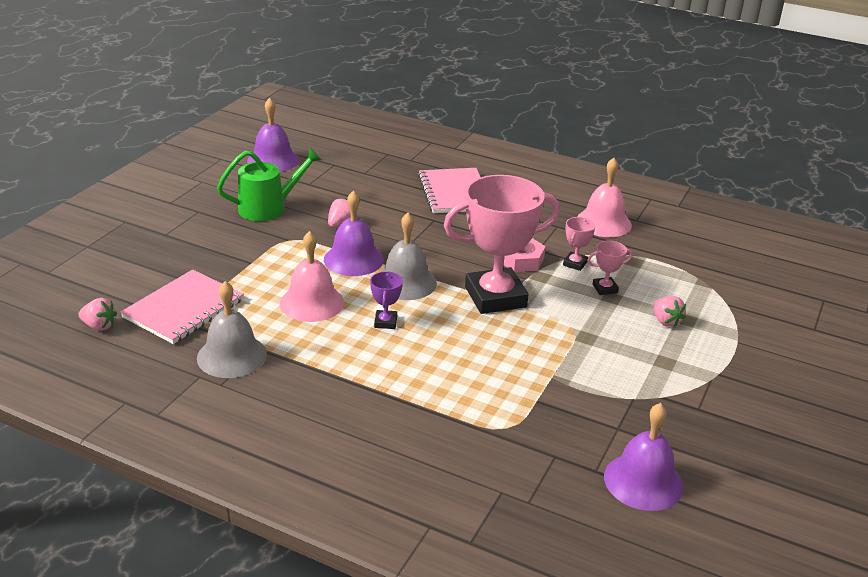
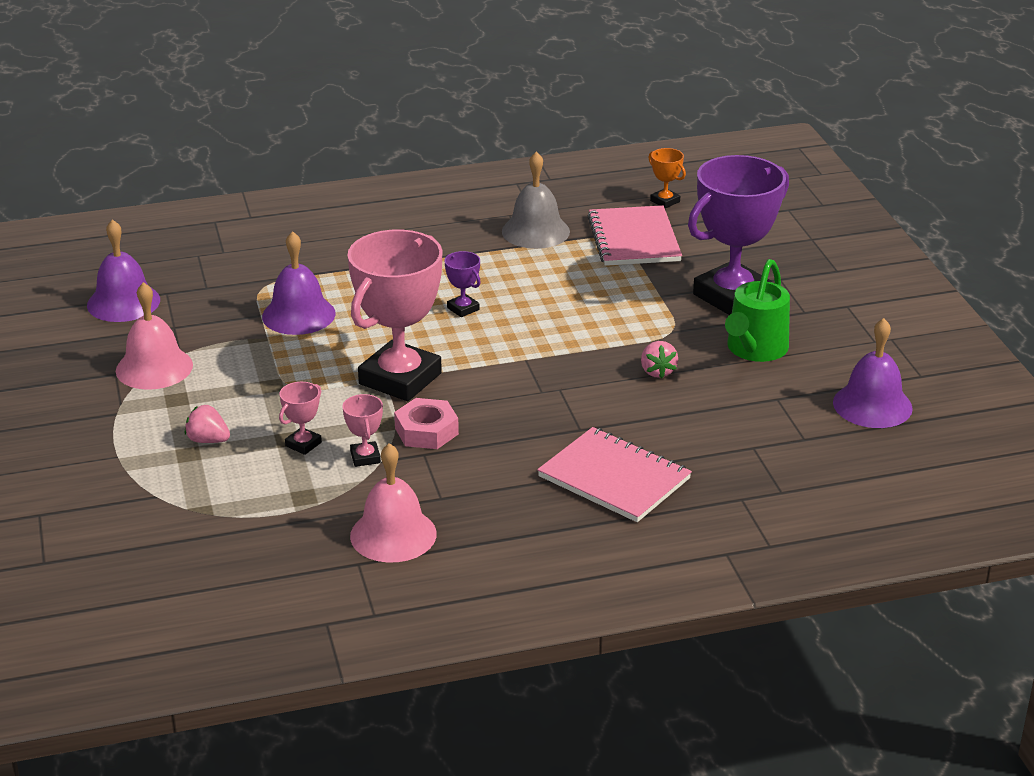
camera: 140 degrees right, 0 degrees up
(99, 326) = (665, 201): pink strawberry -> orange trophy
(214, 239) = (732, 296): none -> purple trophy
(312, 303) = (548, 292): pink bell -> pink bell (154, 368)
(353, 259) = (582, 345): purple bell -> purple bell (298, 315)
(405, 282) = (501, 349): grey bell -> none

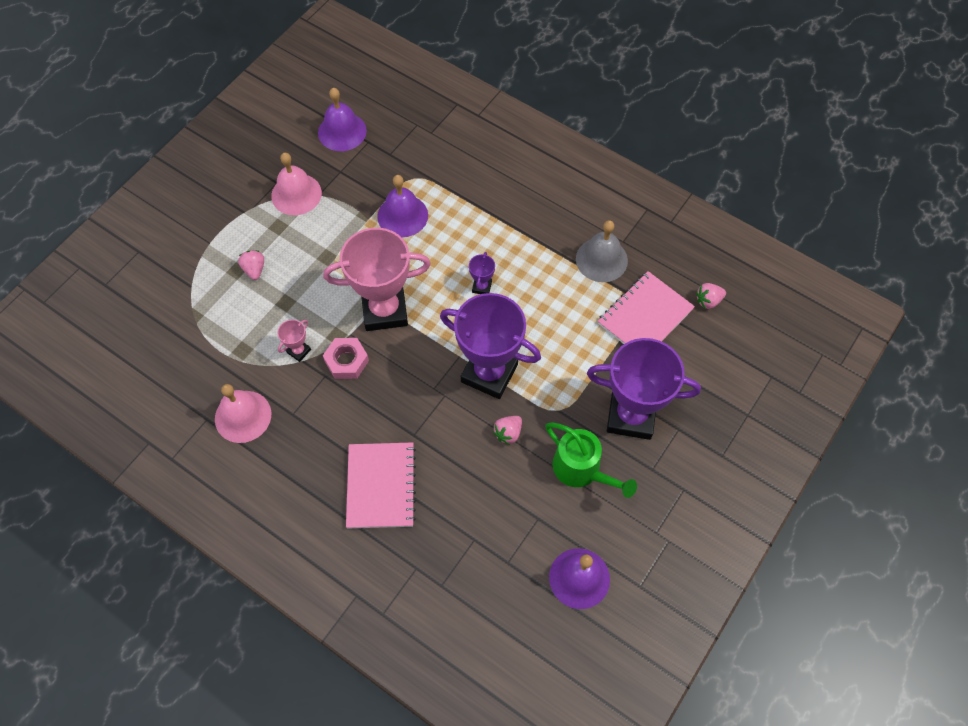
camera: 50 degrees right, 30 degrees up
(303, 444) = (286, 314): pink trophy -> none
(572, 351) = (489, 373): none -> purple trophy
(665, 201) = (708, 301): orange trophy -> pink strawberry
(755, 349) = (581, 469): green watering can -> green watering can turned 120 degrees counterclockwise

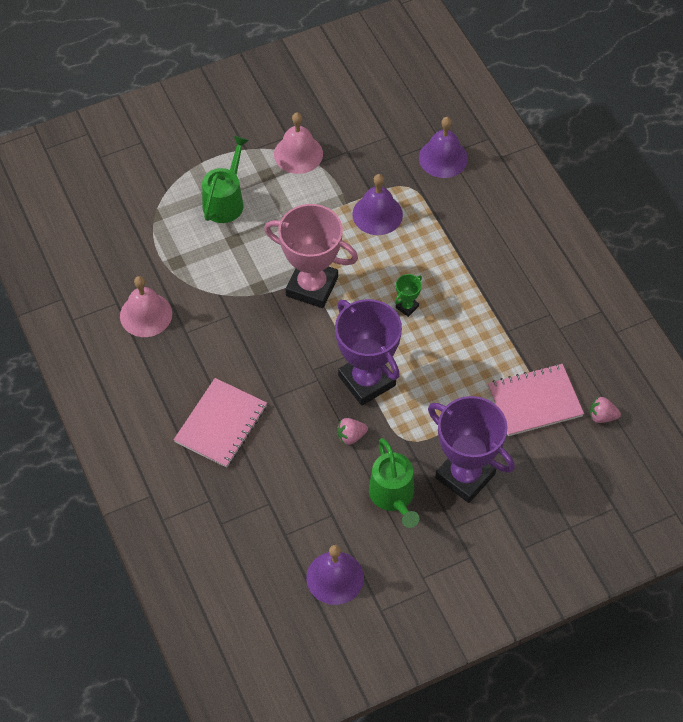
camera: 30 degrees right, 5 degrees down
(254, 269) = (225, 201): pink strawberry -> green watering can
(299, 351) = (221, 285): pink trophy -> none
(342, 131) = (371, 117): purple bell -> purple bell (443, 158)
(346, 361) = (255, 312): pink nut -> none
(482, 287) = (407, 307): purple trophy -> green trophy
(601, 259) = (529, 334): grey bell -> none

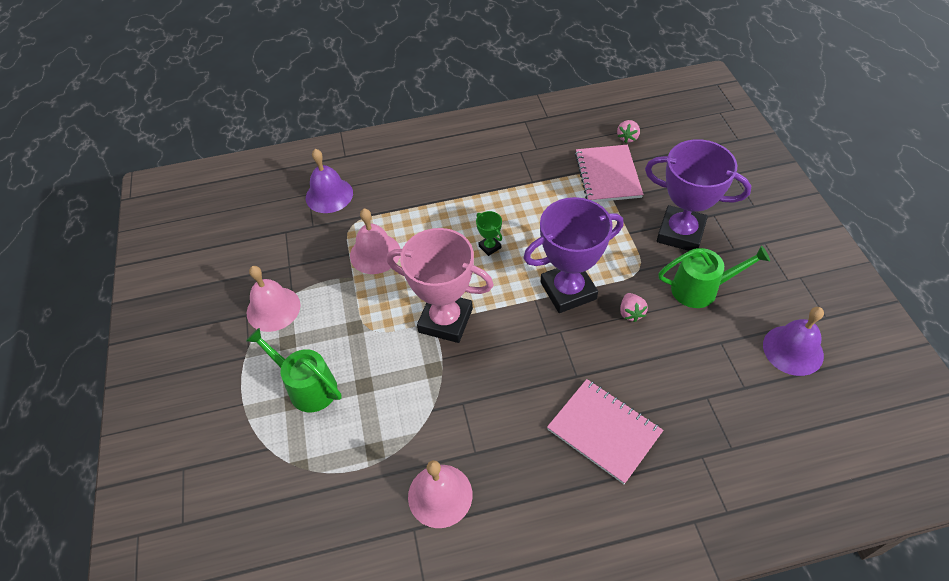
camera: 75 degrees left, 5 degrees down
(312, 286) = (445, 320): pink trophy -> pink trophy turned 75 degrees clockwise
(377, 214) = (375, 253): purple bell -> pink bell
(465, 476) = (680, 233): purple trophy -> purple trophy turned 60 degrees clockwise

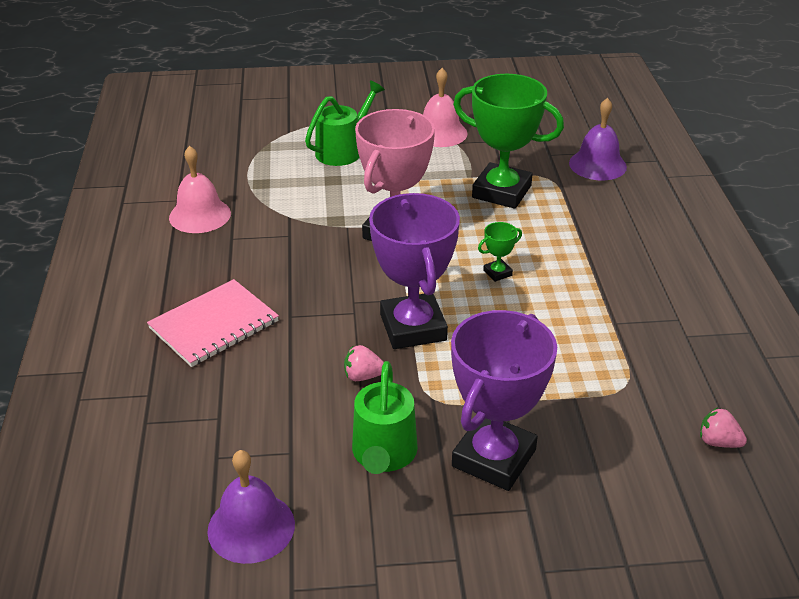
camera: 95 degrees right, 15 degrees down
(375, 253) = (501, 192): pink bell -> green trophy
(608, 175) = (626, 401): pink notebook -> none

